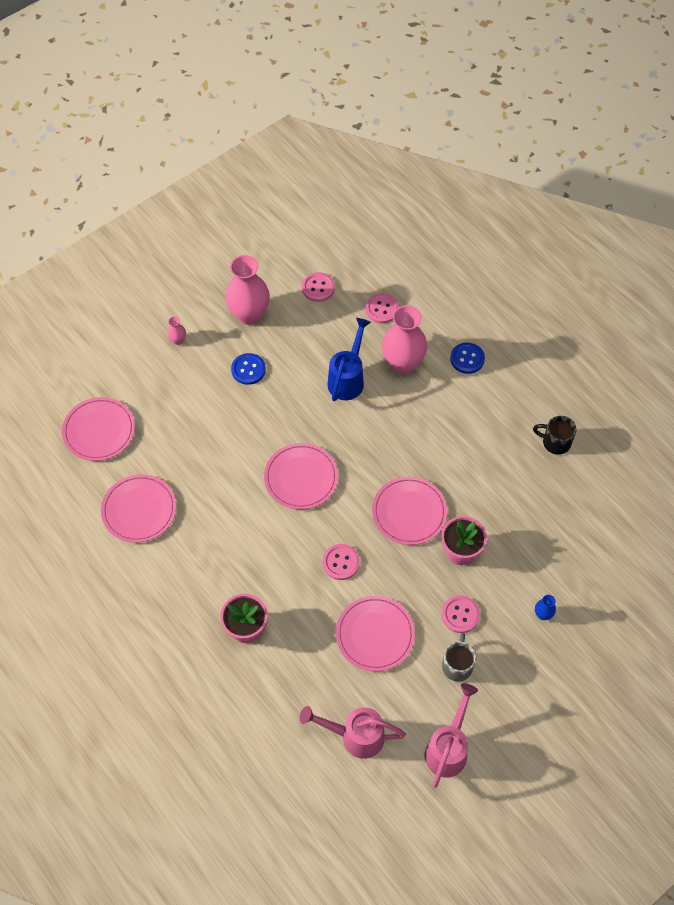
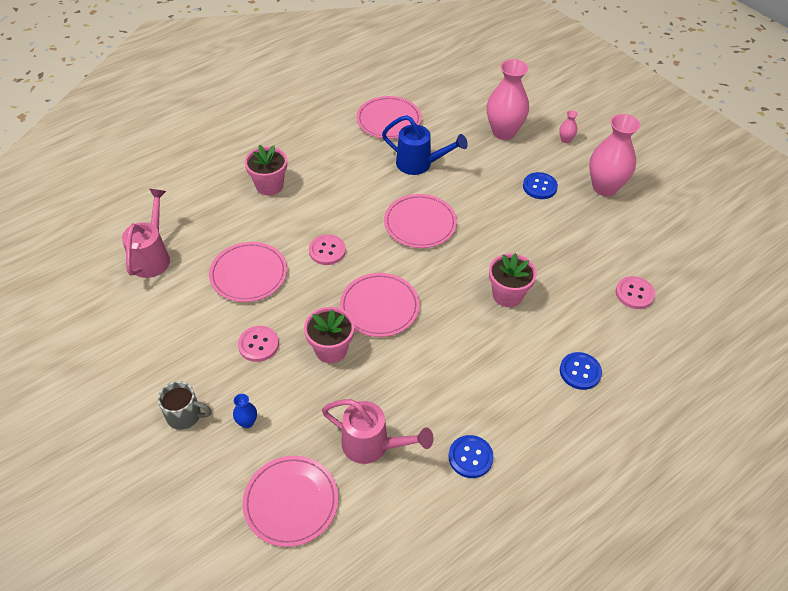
camera: 90 degrees right, 10 degrees down
(99, 431) = (465, 95): pink plate -> pink plate (291, 502)
(318, 288) = (650, 240): pink button -> none
(348, 378) = (539, 262): blue watering can -> blue watering can (420, 164)
(389, 406) = (507, 295): none -> pink flower pot
(403, 363) = (564, 309): pink vase -> pink vase (503, 132)
(448, 748) = (122, 326): pink watering can -> pink watering can (373, 446)
(457, 665) = (204, 339): grey mug -> grey mug (185, 415)
(555, 442) = (470, 457): black mug -> blue button

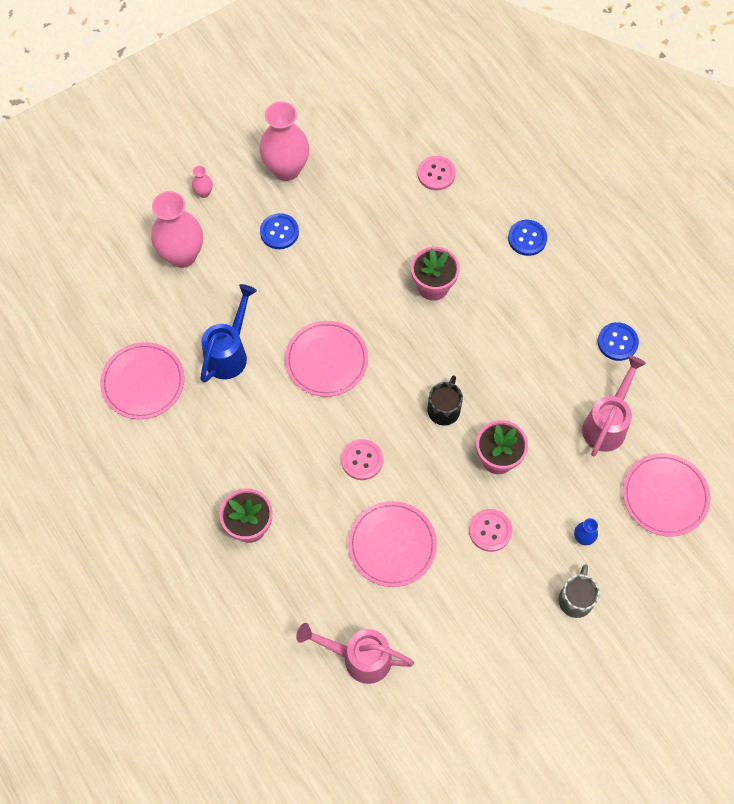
camera: 85 degrees left, 15 degrees up
(379, 307) = (444, 409): pink plate -> black mug

